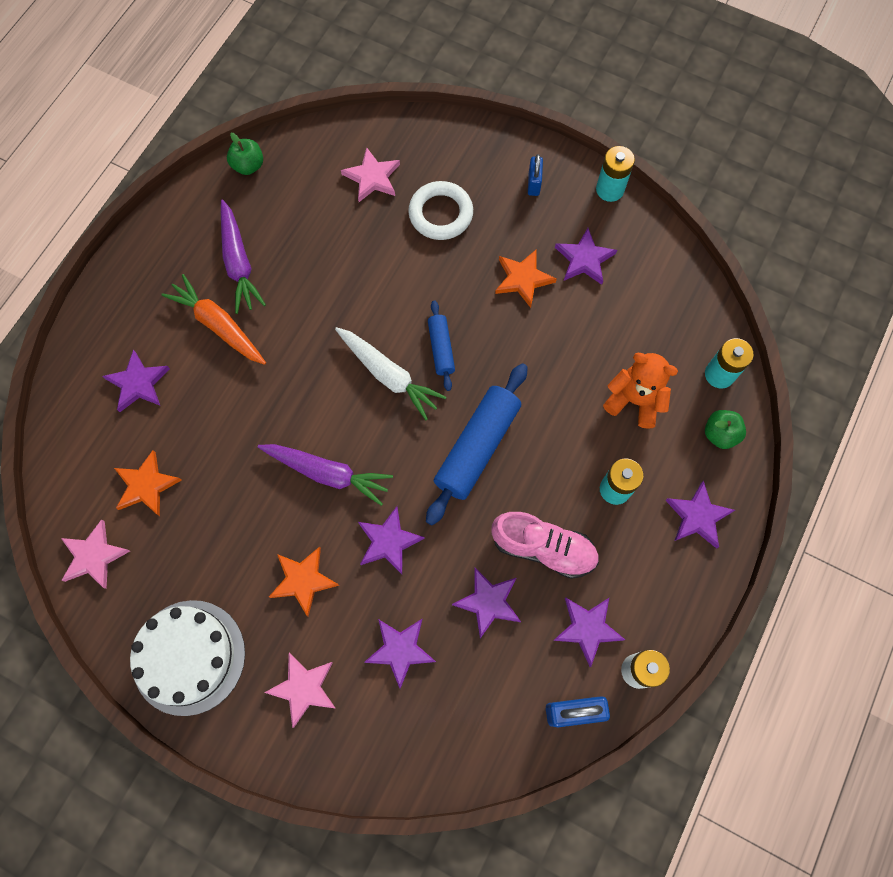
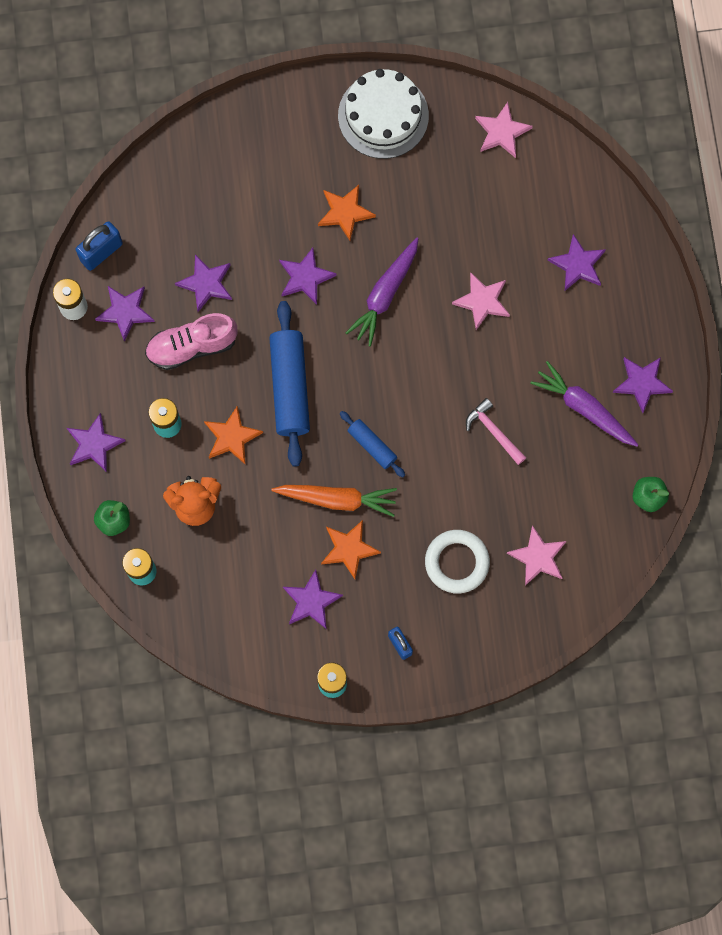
camera: 145 degrees right, 5 degrees up
(146, 485) = (507, 200): orange star -> orange star (232, 437)
(218, 325) = (556, 348): orange carrot -> orange carrot (337, 499)
(303, 688) = (292, 148): pink star -> pink star (482, 301)
(328, 293) = (494, 431): none -> pink hammer
(328, 473) = (385, 295): purple carrot -> purple carrot turned 45 degrees counterclockwise
(389, 375) = (396, 397): white carrot -> none
(400, 650) = (244, 213): purple star -> purple star (642, 383)

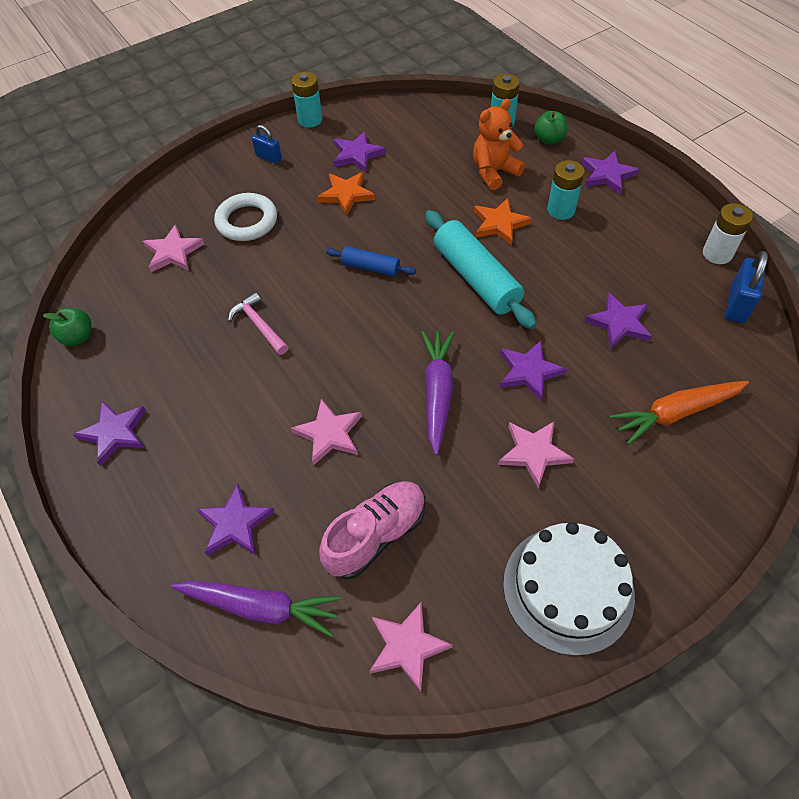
camera: 155 degrees right, 20 degrees down
(125, 312) = (669, 269): purple star -> none
(192, 346) = (588, 270): pink shoe -> pink shoe (376, 535)
(290, 387) = (476, 278): blue rolling pin -> turquoise rolling pin
(337, 499) = (377, 220): orange carrot -> orange carrot (675, 413)
(345, 212) = (534, 453): orange star -> pink star
(494, 431) = (259, 325): pink hammer -> pink hammer turned 150 degrees counterclockwise
(584, 408) = (172, 383): purple carrot -> purple carrot (261, 607)

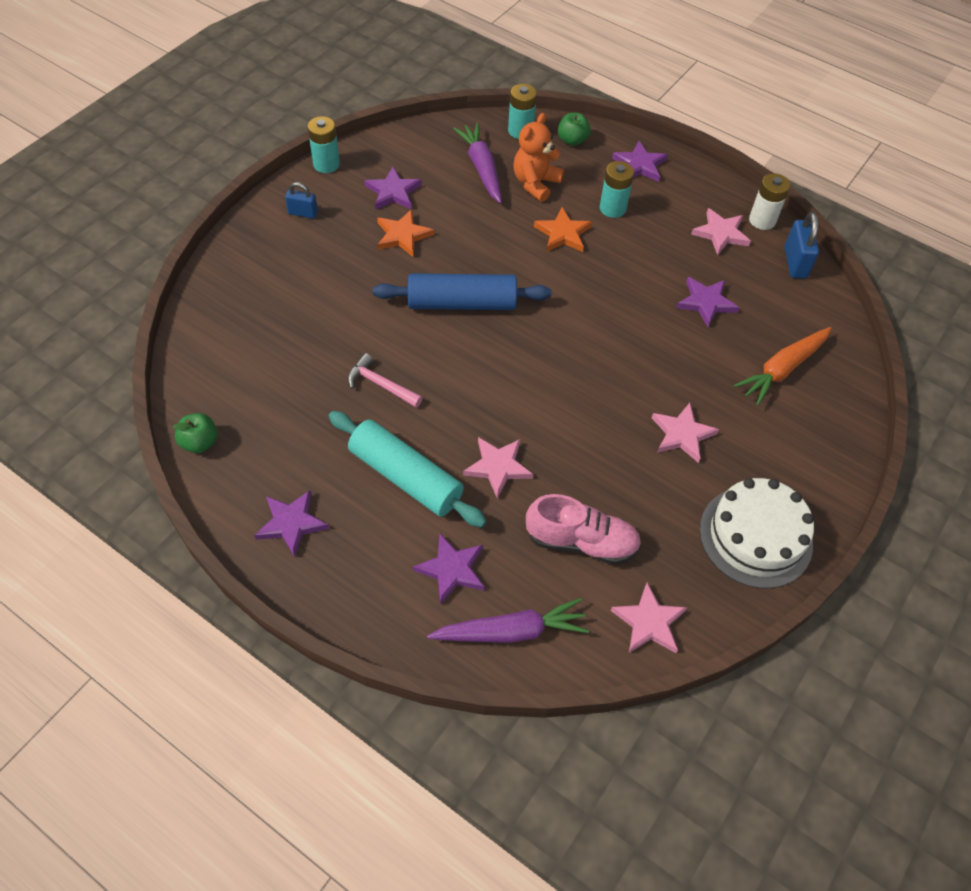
camera: 25 degrees left, 0 degrees up
(173, 252) = (254, 333): pink star -> pink star (720, 233)
(247, 221) = (315, 285): white ring -> none
(371, 267) = (462, 303): blue rolling pin -> blue rolling pin, size x1.87
(376, 535) = (581, 542): pink shoe -> pink shoe turned 75 degrees clockwise
(437, 393) = (577, 404): purple carrot -> purple carrot (481, 168)
(476, 278) = (564, 291): turquoise rolling pin -> turquoise rolling pin (405, 477)
(529, 372) = (648, 365): purple star -> none

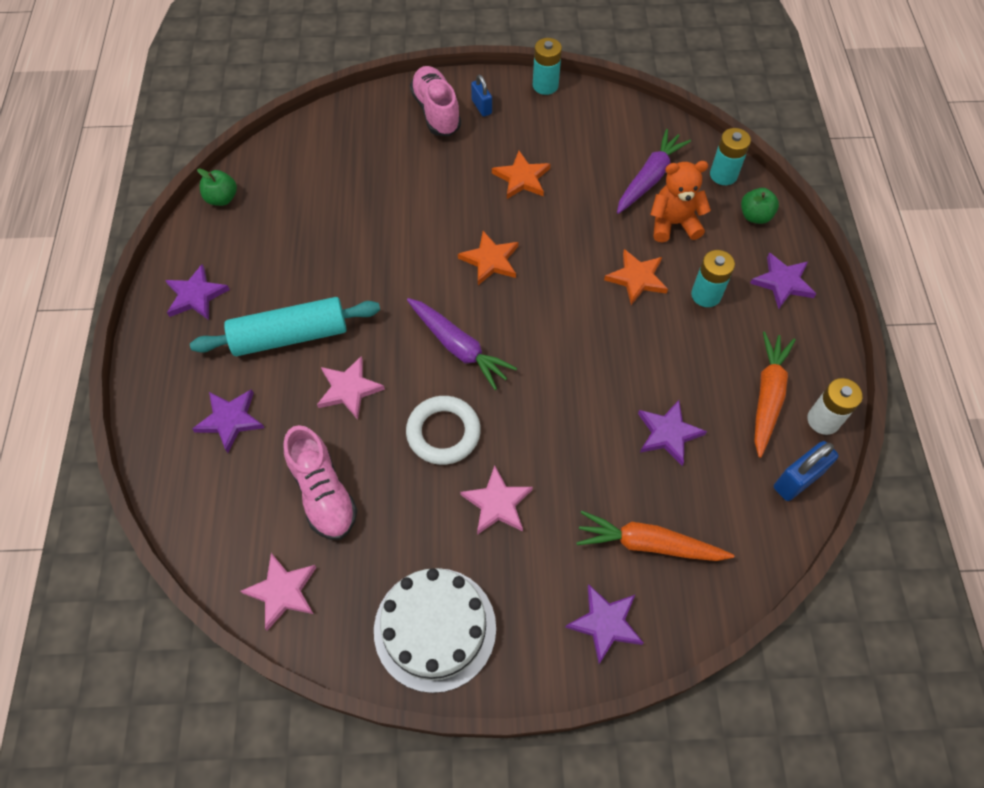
camera: 55 degrees right, 5 degrees up
(274, 242) = (436, 112): none -> pink shoe
(381, 384) = (362, 263): pink hammer -> none
(393, 192) = (561, 142): purple star -> purple star (605, 623)
(405, 477) = (290, 336): turquoise rolling pin -> turquoise rolling pin turned 75 degrees clockwise
(462, 303) = (490, 260): blue rolling pin -> orange star
(511, 631) = (204, 495): purple carrot -> purple carrot (459, 347)
(593, 430) = (443, 433): none -> white ring
(720, 233) = (767, 396): pink star -> orange carrot

